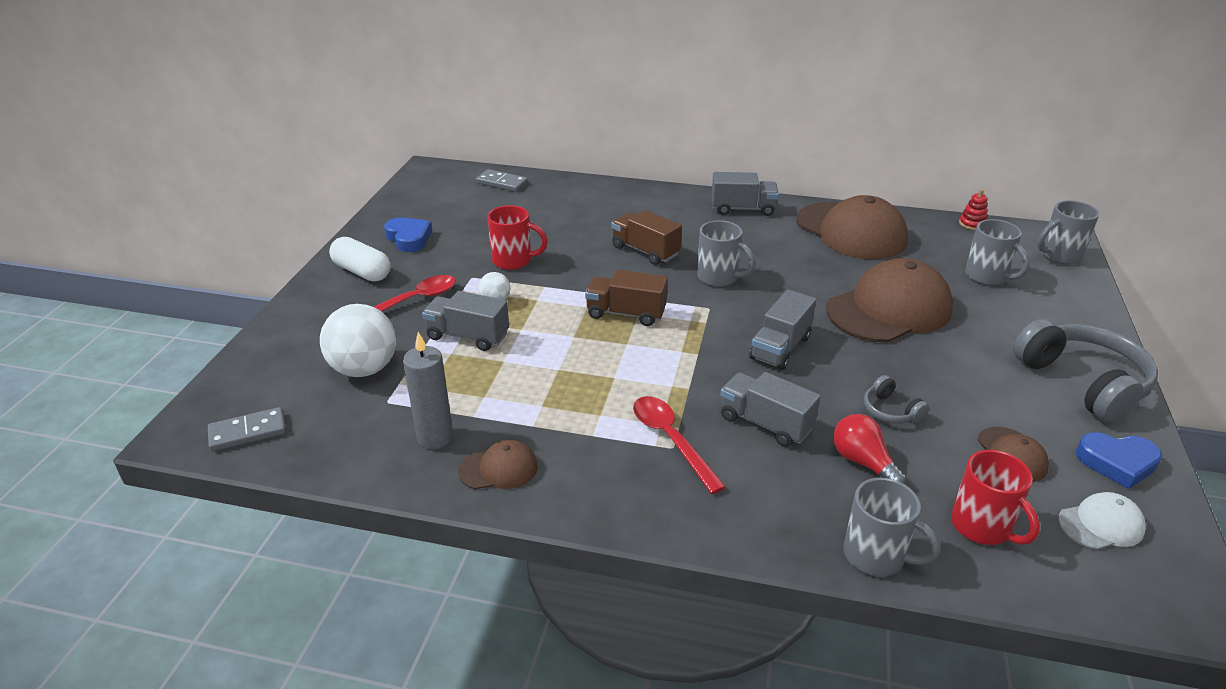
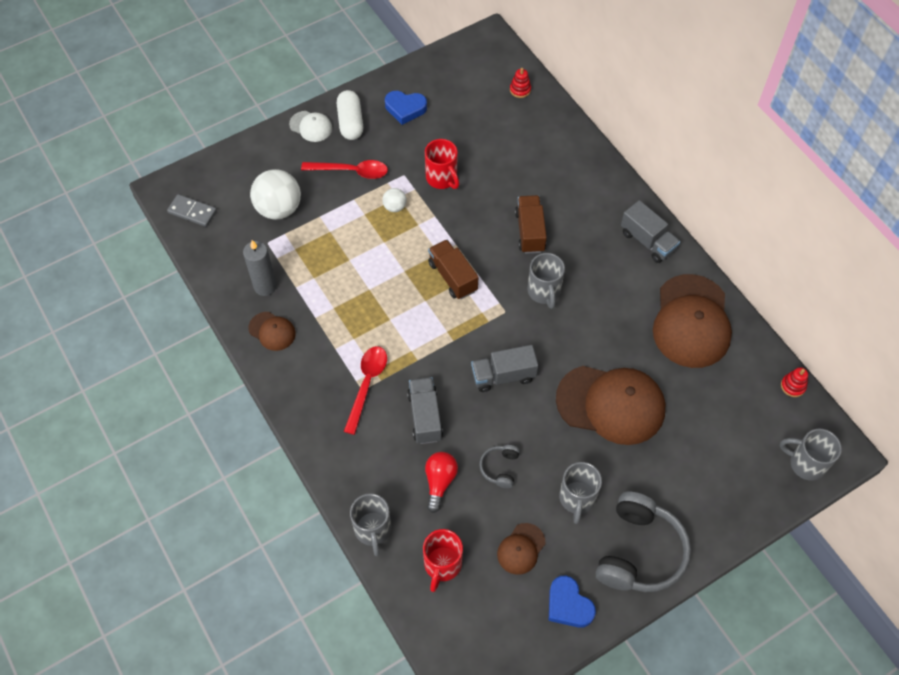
camera: 45 degrees right, 25 degrees up
(409, 238) = (405, 109): blue heart -> blue heart turned 90 degrees clockwise
(468, 336) = (351, 225): grey truck -> none
(502, 183) = (520, 90): grey domino -> red stacking toy
(987, 277) = (720, 435): grey mug -> grey mug (577, 499)
(1101, 524) = (500, 620): white cap -> white cap (311, 126)

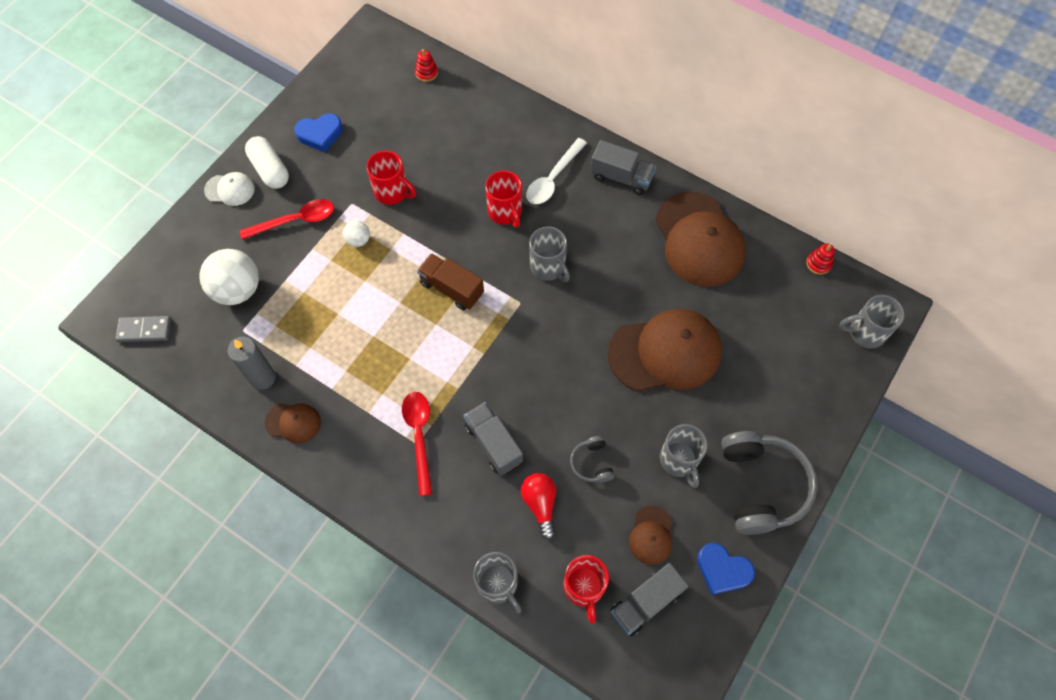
camera: 25 degrees left, 5 degrees up
(503, 376) = (550, 368): grey truck -> grey truck (645, 602)
(530, 232) = (505, 212): brown truck -> red mug
(586, 219) = (553, 178): none -> white spoon

